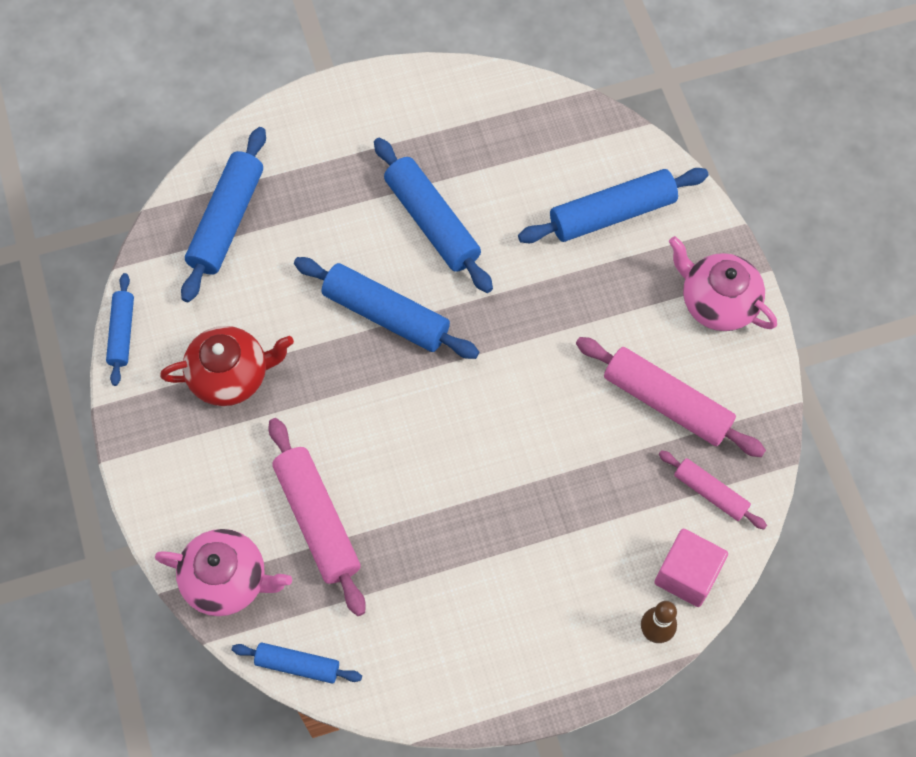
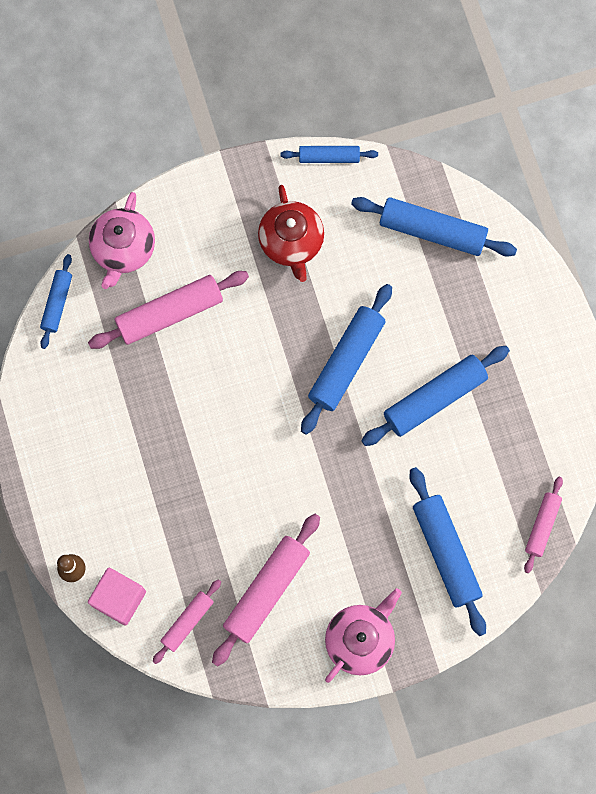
camera: 90 degrees right, 10 degrees up
(577, 119) = (542, 525): none -> pink rolling pin

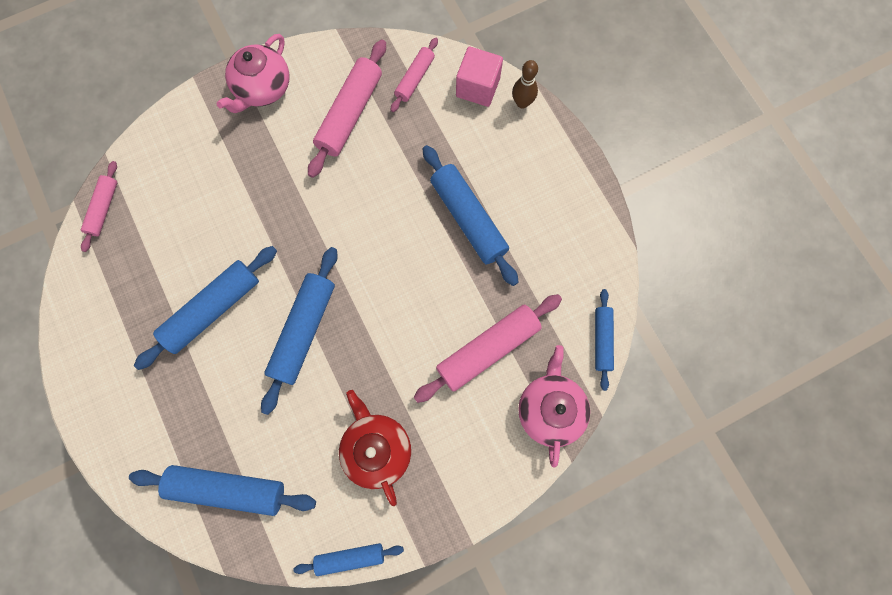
camera: 170 degrees right, 0 degrees up
(445, 553) = (192, 171): blue rolling pin -> blue rolling pin (468, 219)

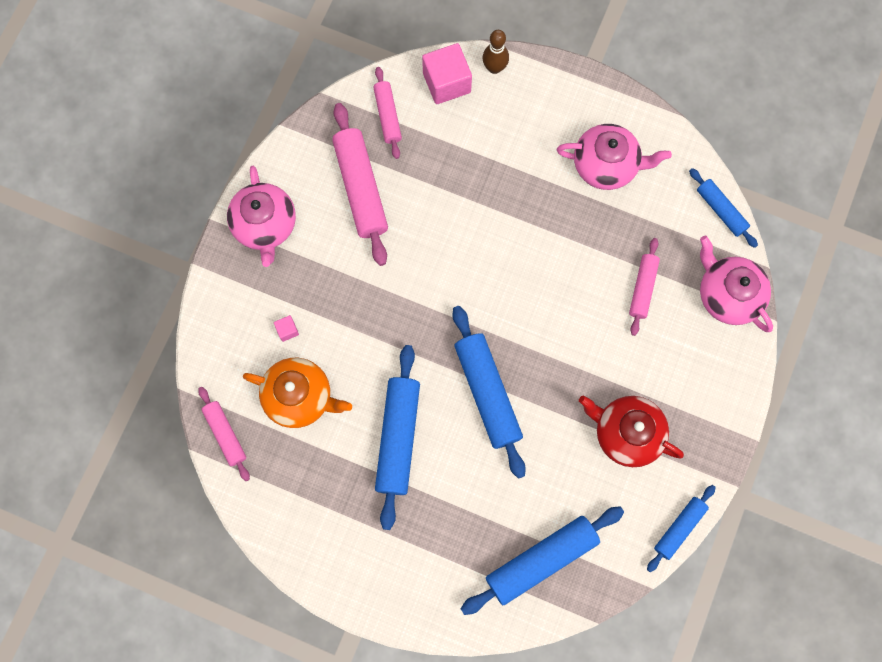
camera: 40 degrees left, 0 degrees up
(175, 224) = (299, 397): none -> orange teapot
(210, 171) = (287, 330): none -> pink cube
(468, 219) = (536, 198): blue rolling pin -> none
(488, 349) = (643, 288): pink rolling pin -> pink rolling pin, size x0.58
(542, 236) = (606, 165): none -> pink teapot

